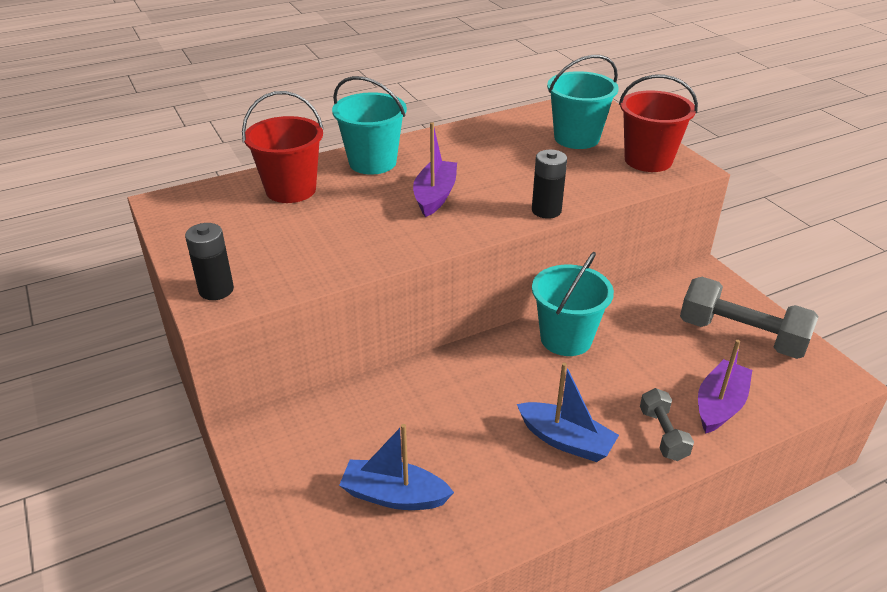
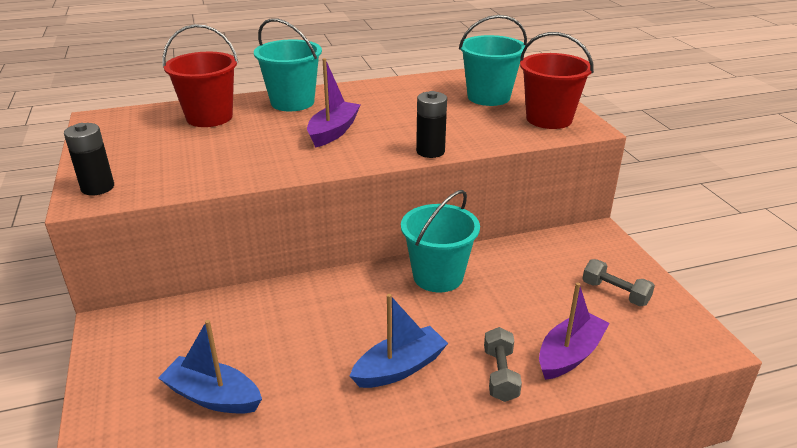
camera: 10 degrees right, 5 degrees down
(565, 440) = (400, 368): blue boat -> blue boat turned 75 degrees counterclockwise
(741, 336) = (615, 293): grey dumbbell -> grey dumbbell, size x0.53

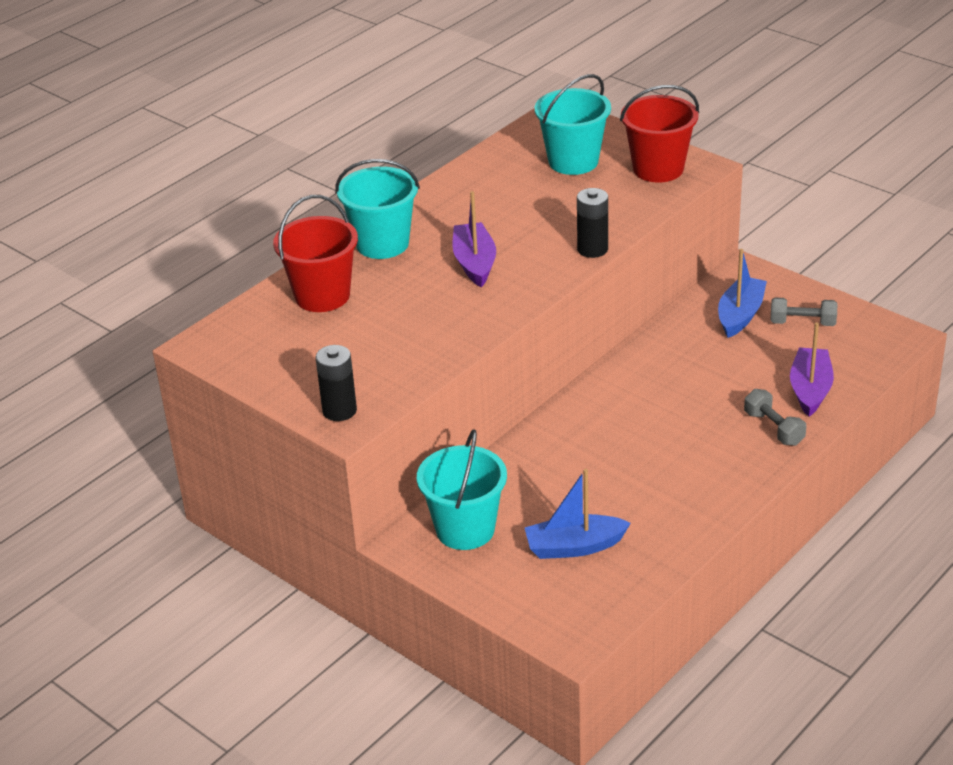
camera: 30 degrees left, 5 degrees up
(400, 368) = (694, 459): blue boat -> blue boat (740, 315)
(438, 276) = (644, 372): turquoise bucket -> turquoise bucket (465, 529)

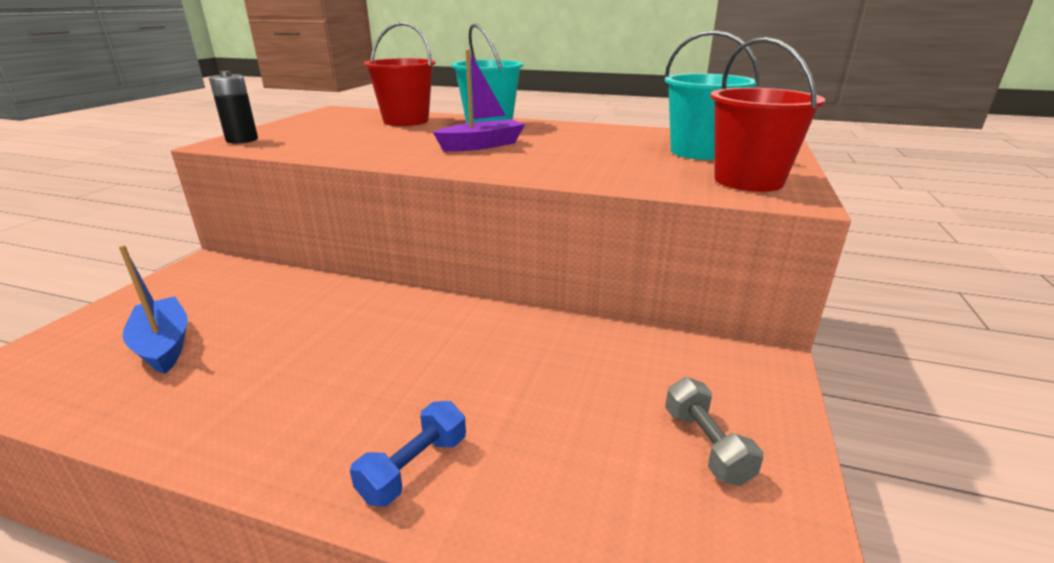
camera: 65 degrees right, 10 degrees down
(465, 529) = (214, 283): turquoise bucket -> none
(592, 249) = (545, 176): black battery -> none
(740, 315) = (668, 378): blue boat -> none
(774, 428) = (414, 468): grey dumbbell -> blue dumbbell
(810, 390) = (534, 493): purple boat -> none

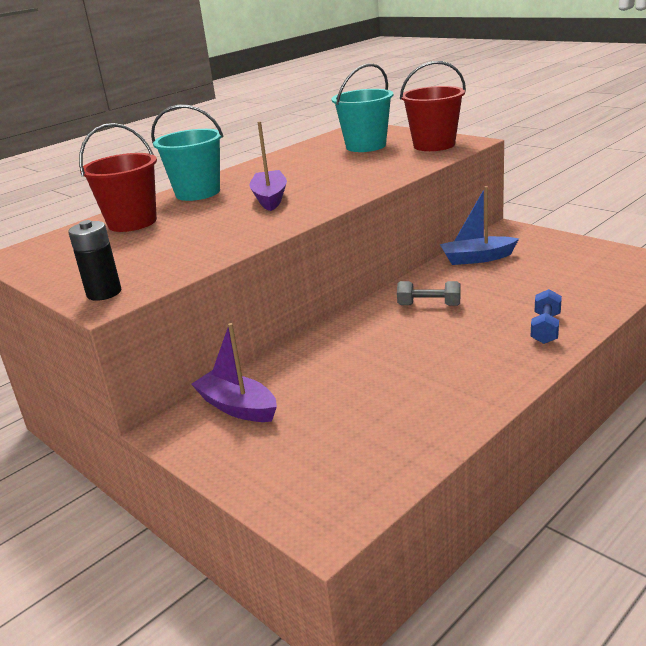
camera: 60 degrees left, 0 degrees up
(164, 345) = (340, 430): blue boat -> blue boat (477, 258)
(231, 282) = (237, 407): none -> purple boat
(414, 468) = (545, 328): blue dumbbell -> blue dumbbell turned 45 degrees clockwise
(706, 445) = (563, 257): grey dumbbell -> grey dumbbell (429, 305)

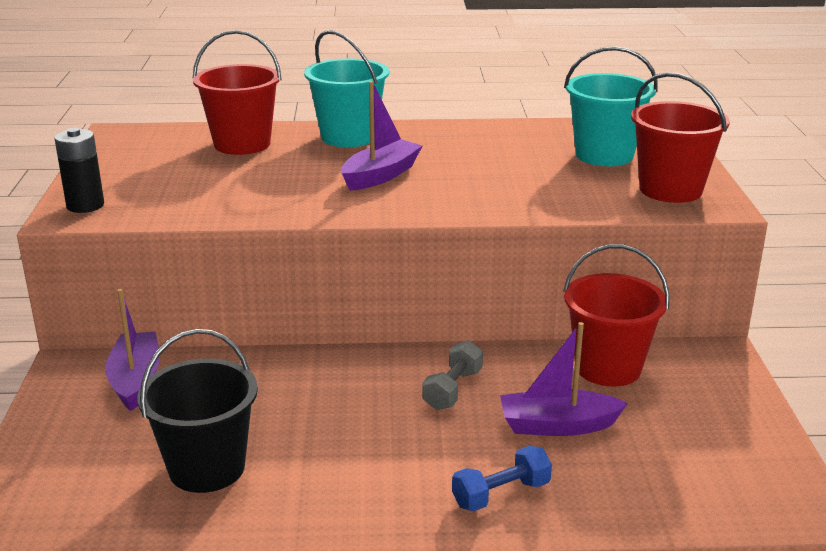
camera: 40 degrees right, 0 degrees up
(384, 413) = (207, 468): none -> black bucket
(429, 305) = (452, 389): grey dumbbell -> grey dumbbell turned 60 degrees clockwise
(477, 258) = (608, 368): blue boat -> red bucket
(507, 290) = (557, 425): none -> purple boat

